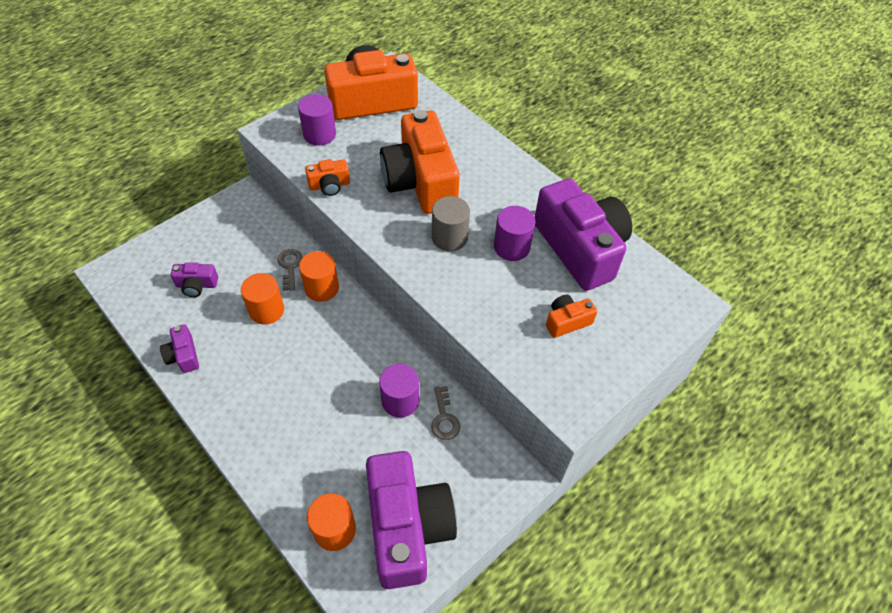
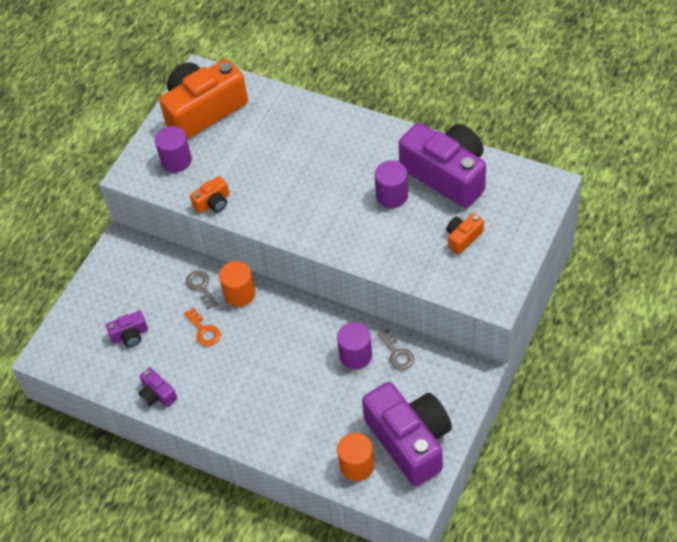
camera: 15 degrees left, 0 degrees up
(266, 310) = (204, 331): orange cylinder -> orange key
(420, 181) = (288, 169): orange camera -> none
(449, 237) = (338, 207): grey cylinder -> none

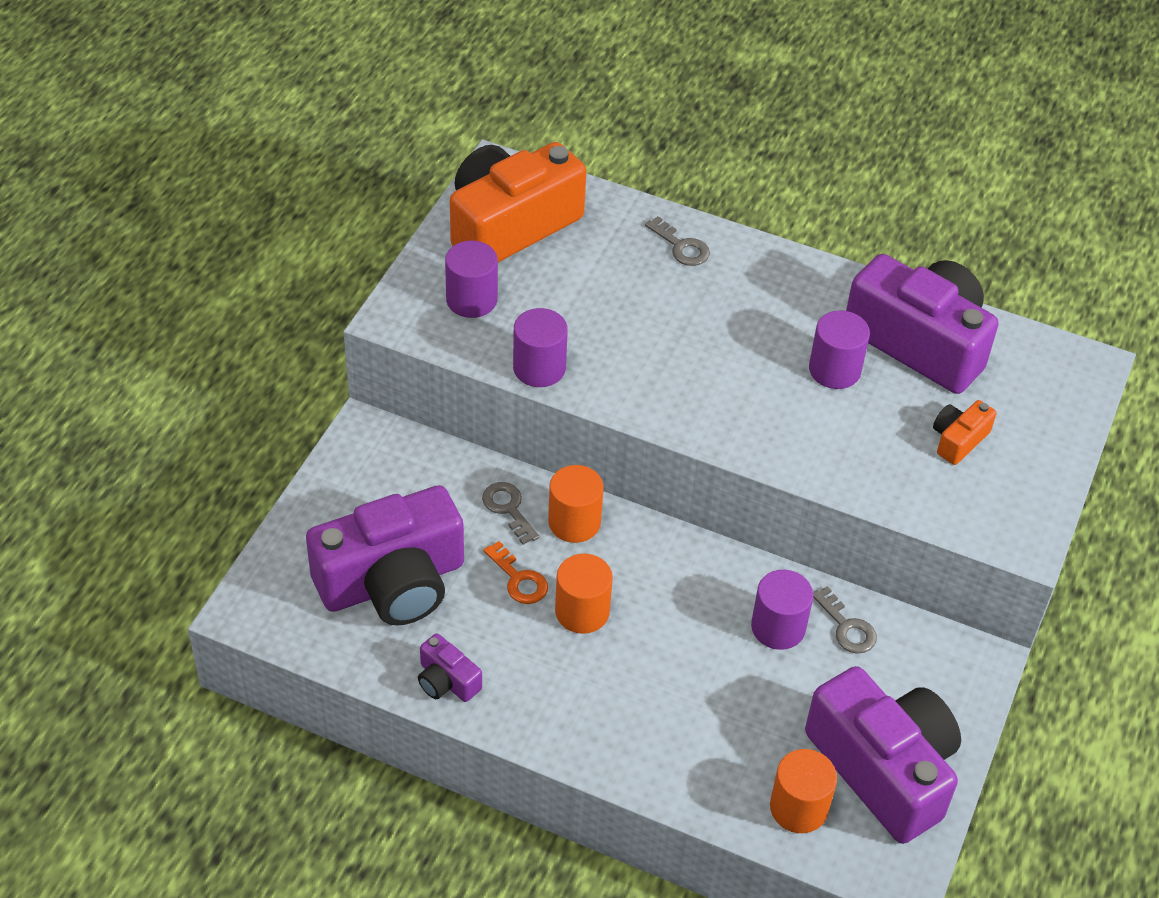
camera: 10 degrees left, 5 degrees down
(130, 335) = (392, 582): purple camera -> purple camera, size x2.31
(213, 202) = (539, 368): orange camera -> purple cylinder
(240, 349) = (582, 611): none -> orange cylinder
(306, 119) = (681, 247): none -> grey key

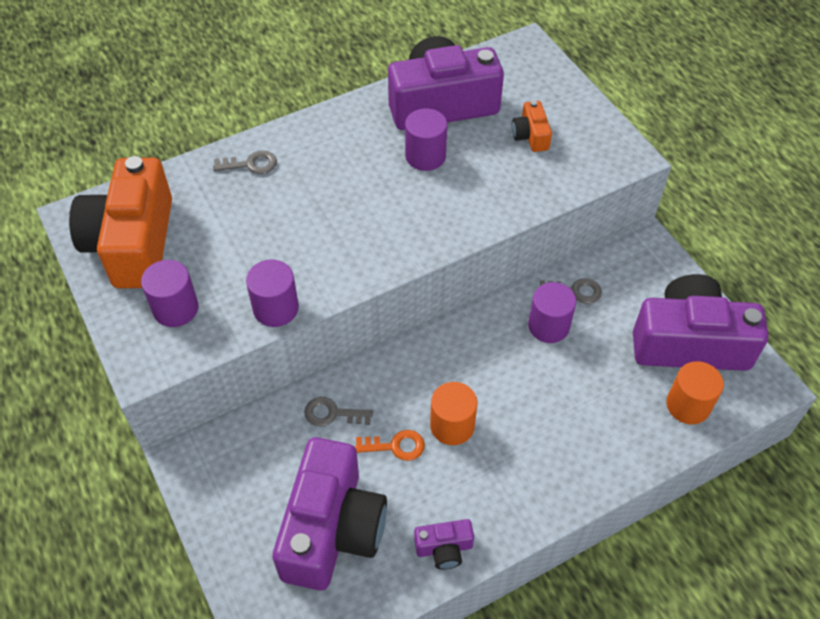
camera: 50 degrees left, 5 degrees up
(574, 522) = (377, 382): orange cylinder -> none

